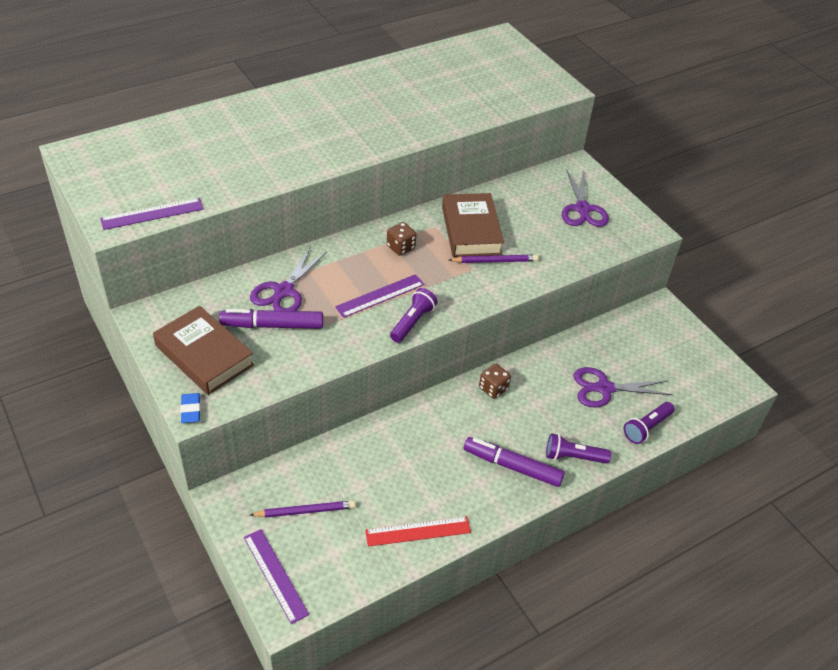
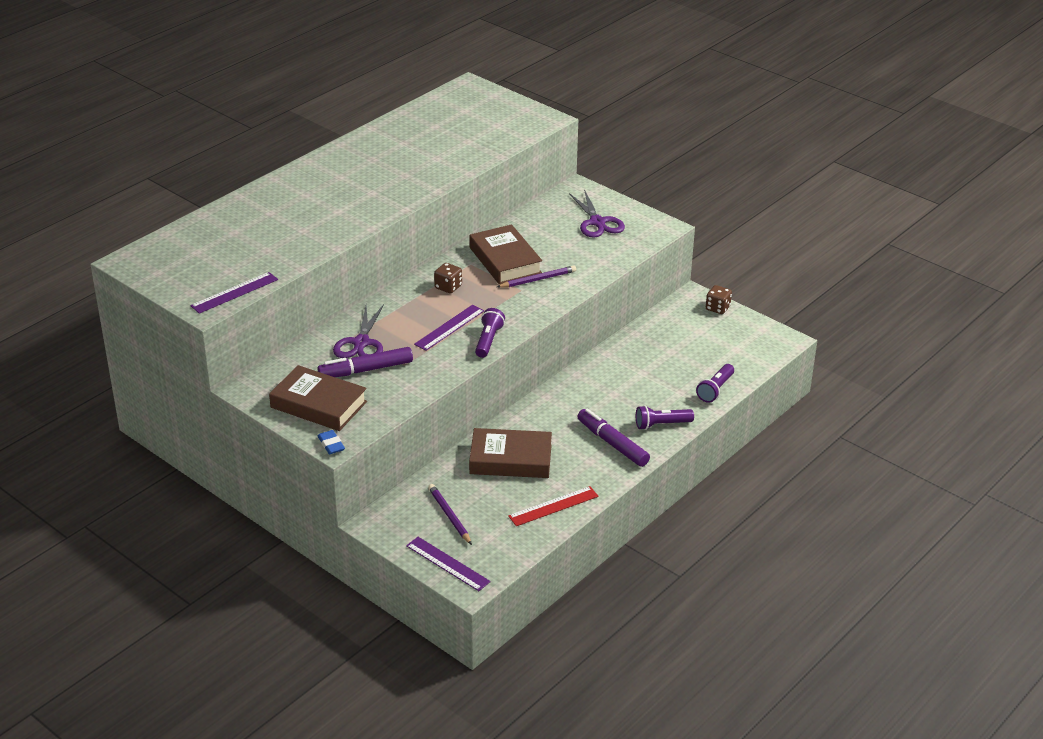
camera: 15 degrees left, 10 degrees down
(305, 511) = (449, 516): purple pencil -> purple pencil turned 90 degrees counterclockwise
(398, 456) = (510, 459): none -> brown book
(493, 388) = (570, 392): brown dice -> brown dice (717, 308)
(512, 466) = (612, 443): purple marker -> purple marker turned 45 degrees clockwise
(604, 388) = (667, 369): purple scissors -> none

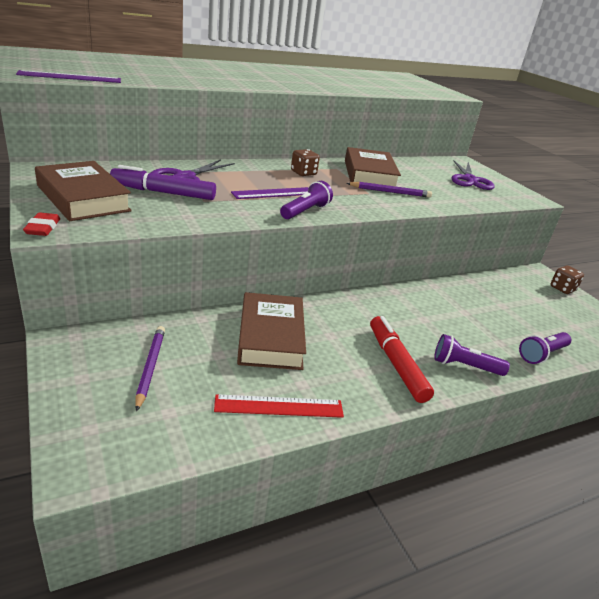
camera: 20 degrees right, 5 degrees down
(331, 444) = (43, 228): blue eraser -> red eraser
(447, 563) = (86, 424): purple ruler -> none
(510, 459) = (271, 337): brown book -> brown book turned 60 degrees clockwise
(612, 443) = (396, 364): purple marker -> red marker

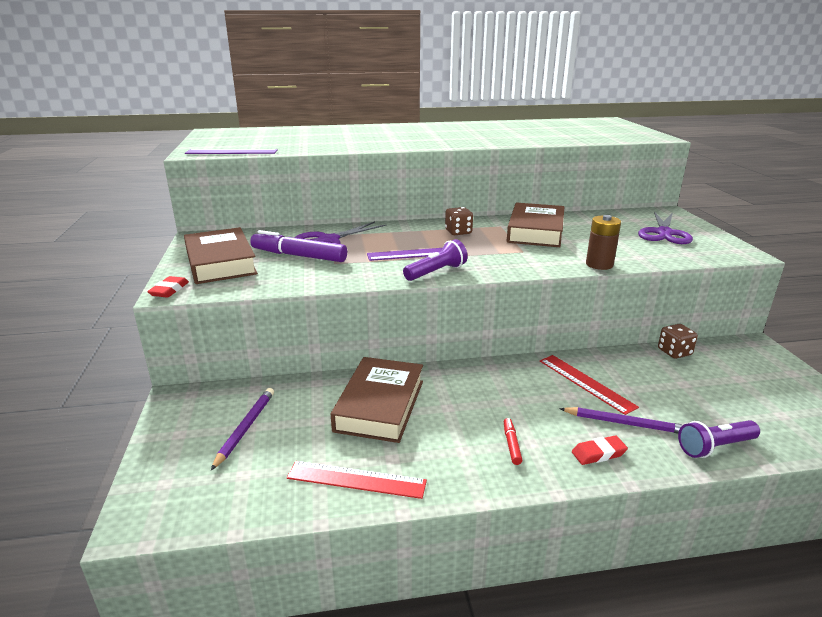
camera: 20 degrees right, 5 degrees down
(390, 192) = (550, 250): purple pencil -> purple pencil (625, 423)
(396, 364) = (511, 444): red marker -> red marker, size x0.45
(432, 308) = (586, 383): none -> red ruler
(435, 206) = (599, 264): none -> brown battery
(464, 366) = (598, 453): purple flashlight -> red eraser
(562, 288) = (782, 366): brown dice -> brown dice (674, 352)

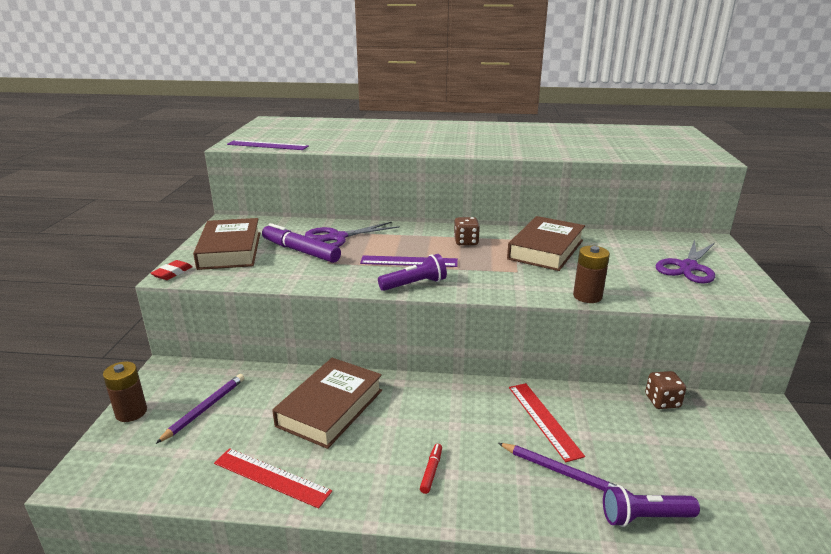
camera: 15 degrees right, 0 degrees up
(161, 445) = (131, 412): none -> brown battery
(598, 453) = (513, 498): red eraser -> none

